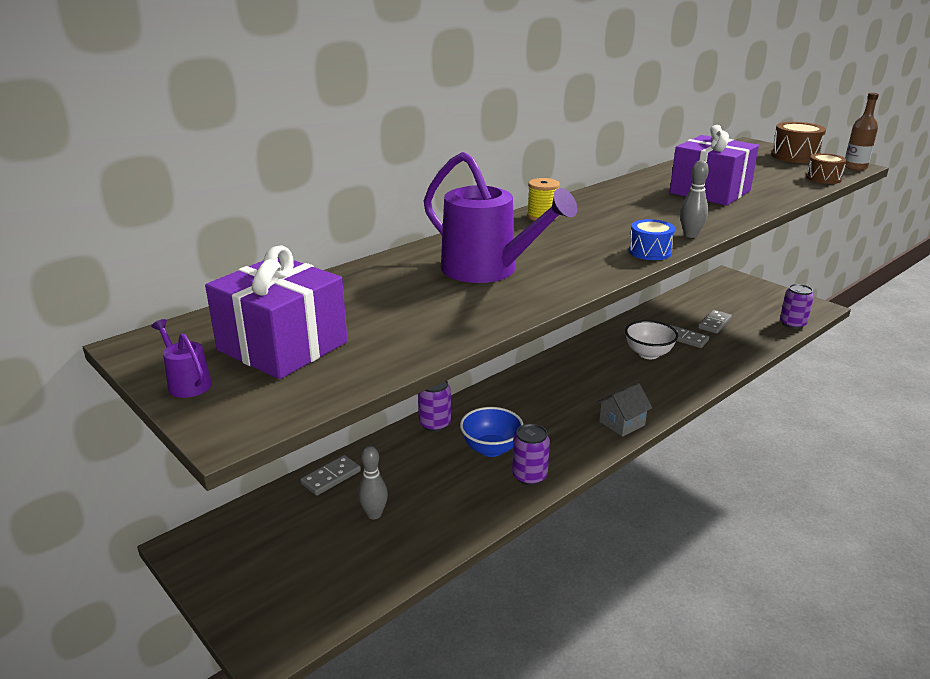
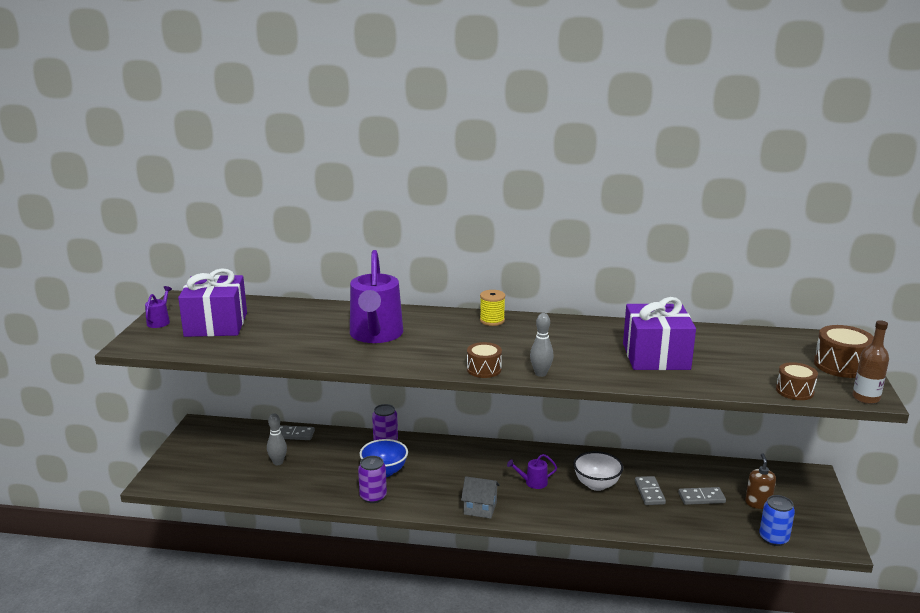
camera: 50 degrees right, 5 degrees down
(611, 379) = (533, 482): none -> purple watering can
(650, 252) = (484, 369): blue drum -> brown drum
(743, 308) = (758, 503): none -> brown soap dispenser
(792, 324) = (773, 538): purple can -> blue can

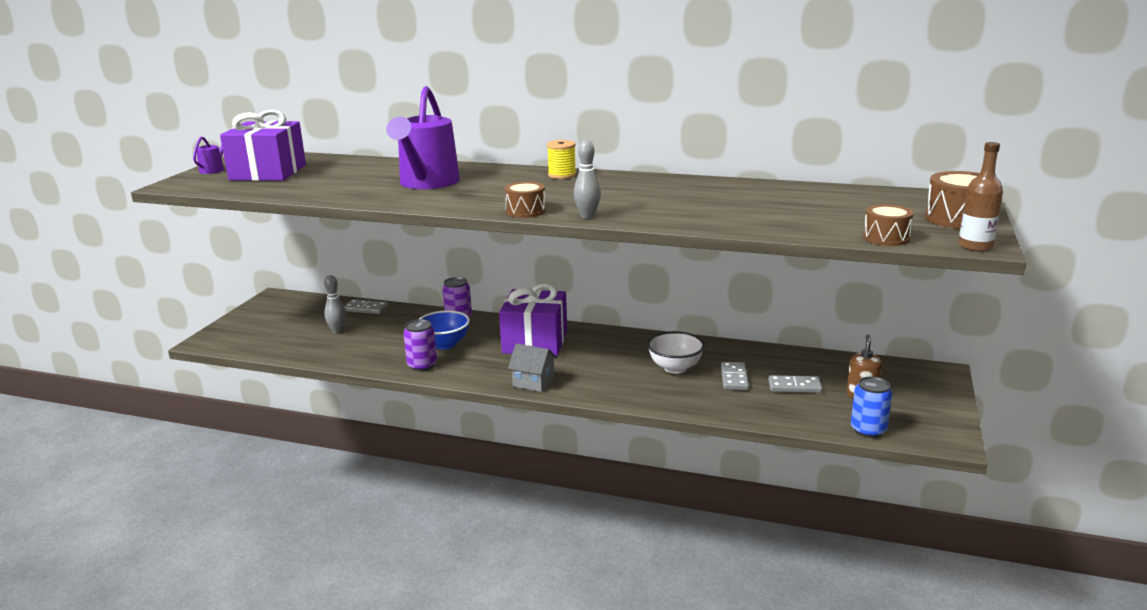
camera: 10 degrees right, 0 degrees up
(533, 482) = (603, 362): purple watering can -> none
(656, 356) = (732, 206): purple gift -> purple gift (535, 342)

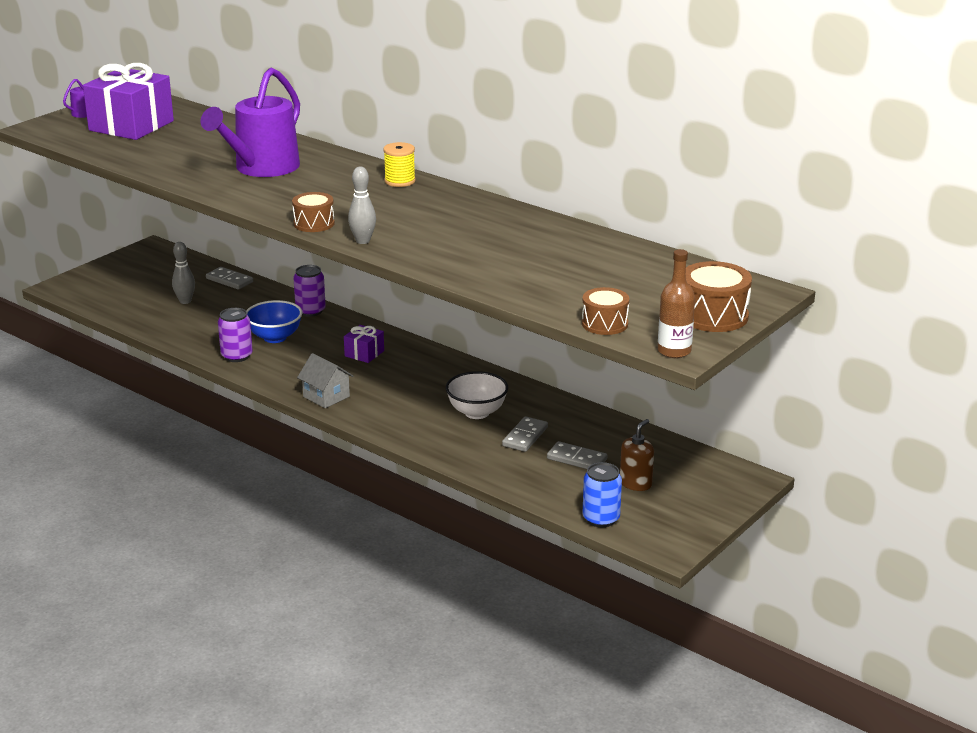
camera: 20 degrees right, 5 degrees up
(535, 342) = (364, 353): purple gift -> purple gift, size x0.47

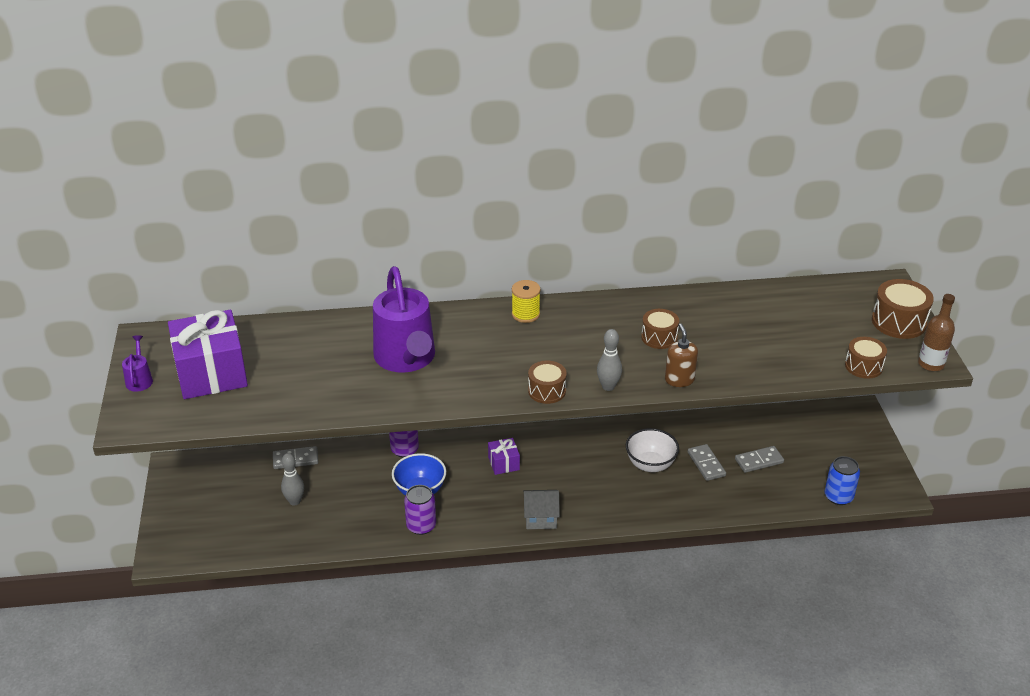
camera: 45 degrees left, 10 degrees up
(470, 234) = (659, 337): none -> brown drum
(636, 483) = (814, 457): brown soap dispenser -> brown soap dispenser (679, 380)

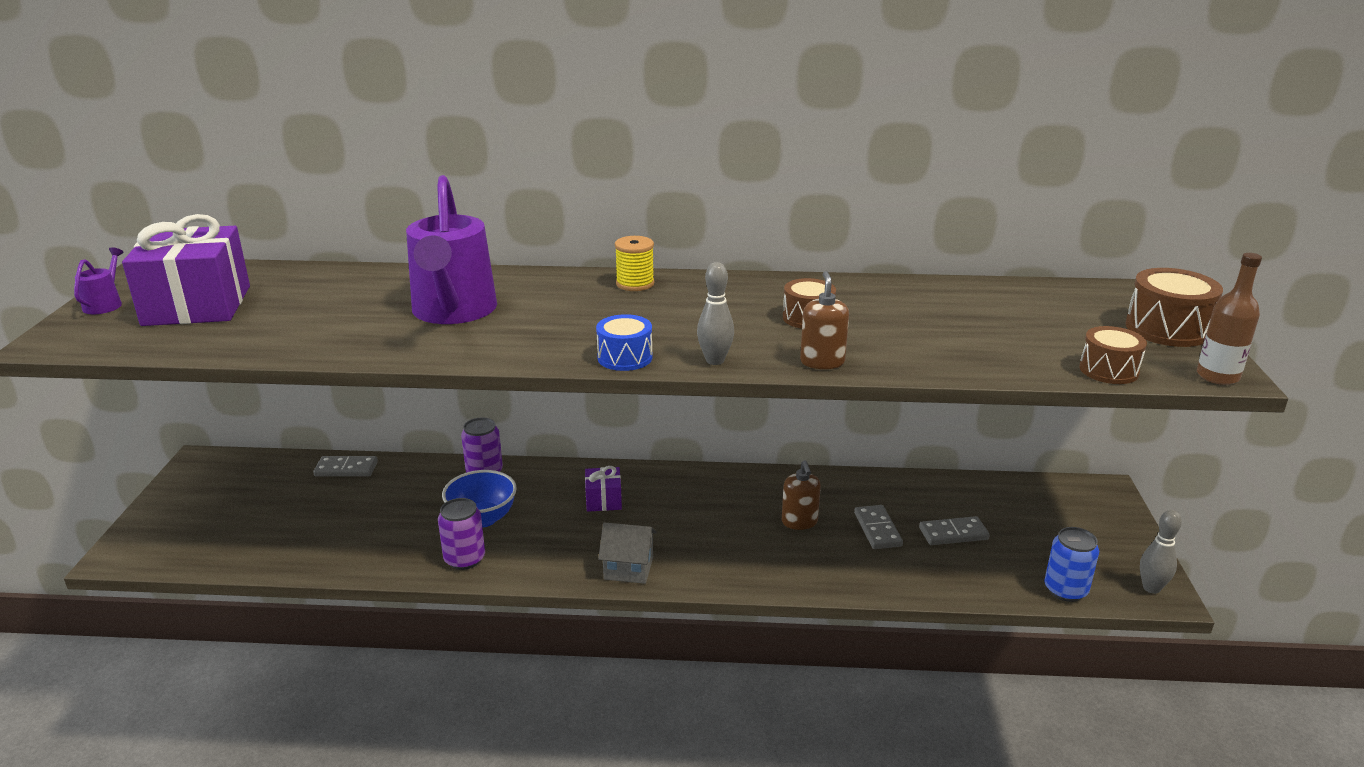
camera: 10 degrees right, 10 degrees down
(294, 501) = (319, 513): grey bowling pin -> grey bowling pin (1151, 588)
(547, 391) = (625, 357): brown drum -> blue drum
(650, 464) = (799, 522): white bowl -> brown soap dispenser

